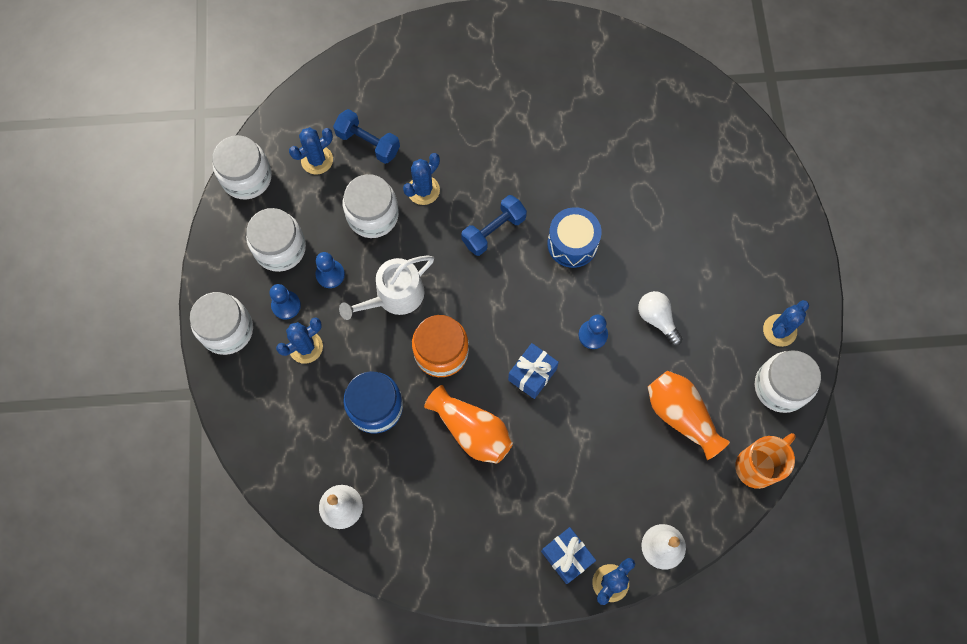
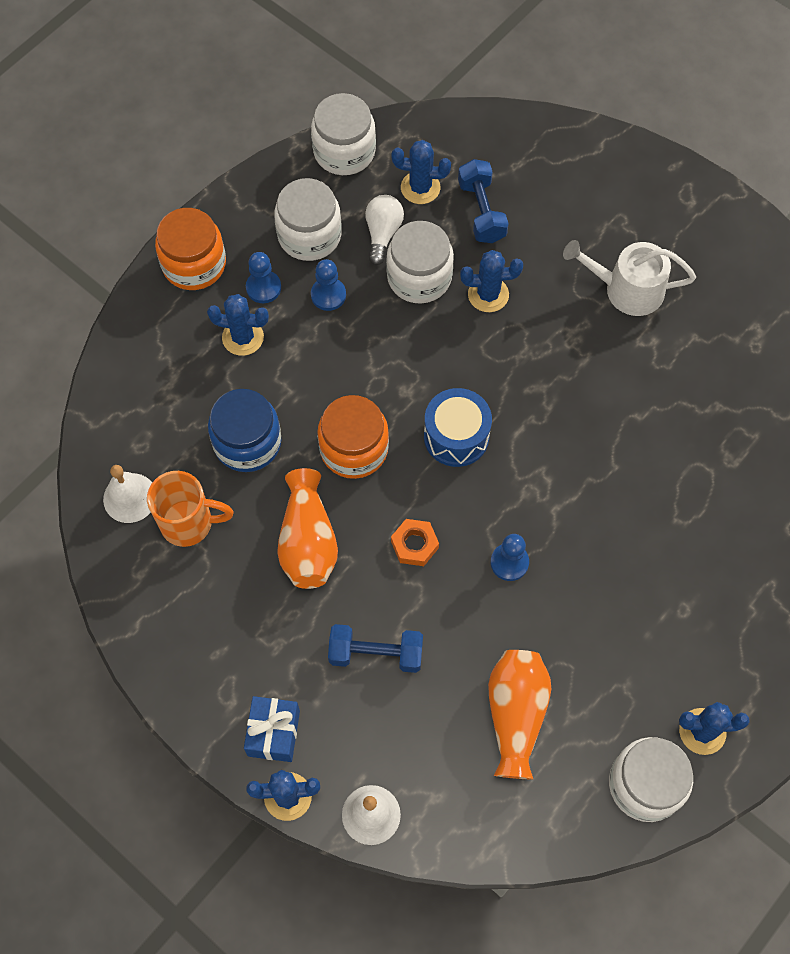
camera: 45 degrees right, 5 degrees down
(227, 330) = (194, 264): white jar -> orange jar
(394, 296) = (364, 363): white watering can -> white watering can (626, 289)
(493, 231) = (515, 386): blue dumbbell -> blue dumbbell (376, 653)
(532, 374) = (414, 545): blue gift -> orange nut
(572, 244) = (578, 464): blue drum -> blue drum (456, 436)
(657, 319) = (588, 606): white light bulb -> white light bulb (382, 233)
(757, 466) = (541, 833): orange mug -> orange mug (189, 523)

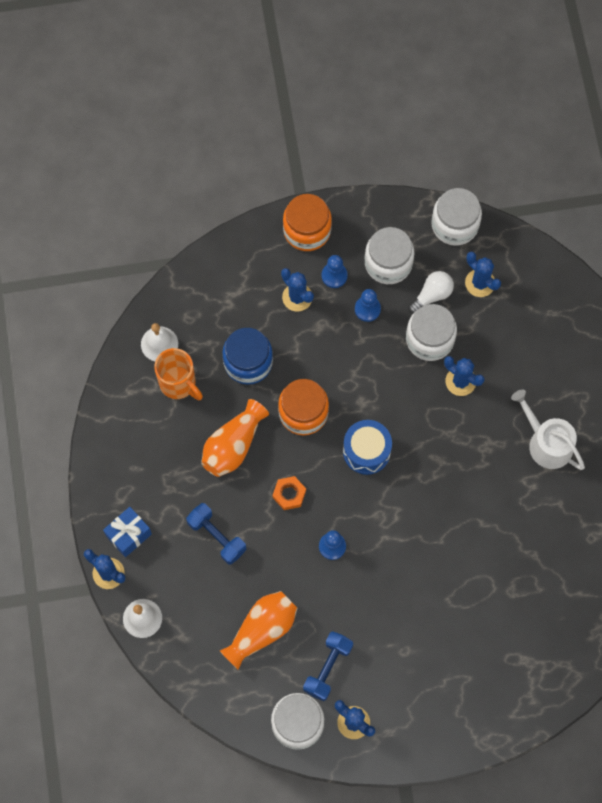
camera: 40 degrees right, 5 degrees up
(481, 211) = (503, 326): blue dumbbell -> blue dumbbell (327, 668)

